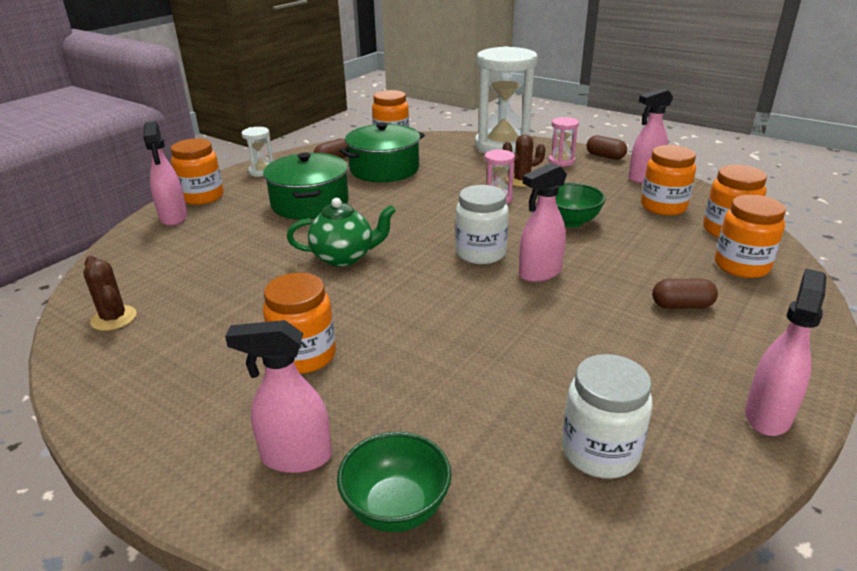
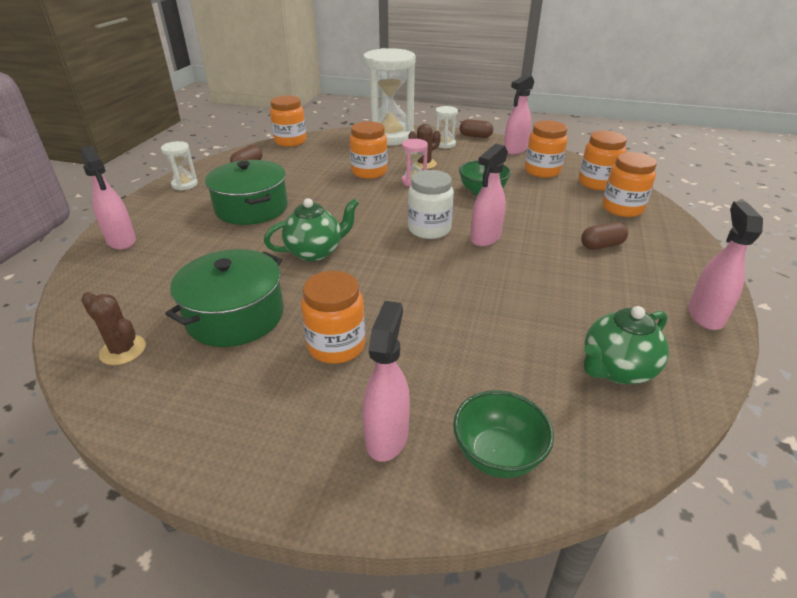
camera: 20 degrees left, 5 degrees up
(202, 197) = (139, 217): orange jar -> orange jar (369, 172)
(296, 457) = (387, 436): pink spray bottle -> pink spray bottle turned 120 degrees clockwise
(384, 169) = (300, 168): green pot -> green pot (235, 316)
(561, 161) = (444, 144): pink hourglass -> white hourglass
(600, 452) = (616, 369): white jar -> green teapot

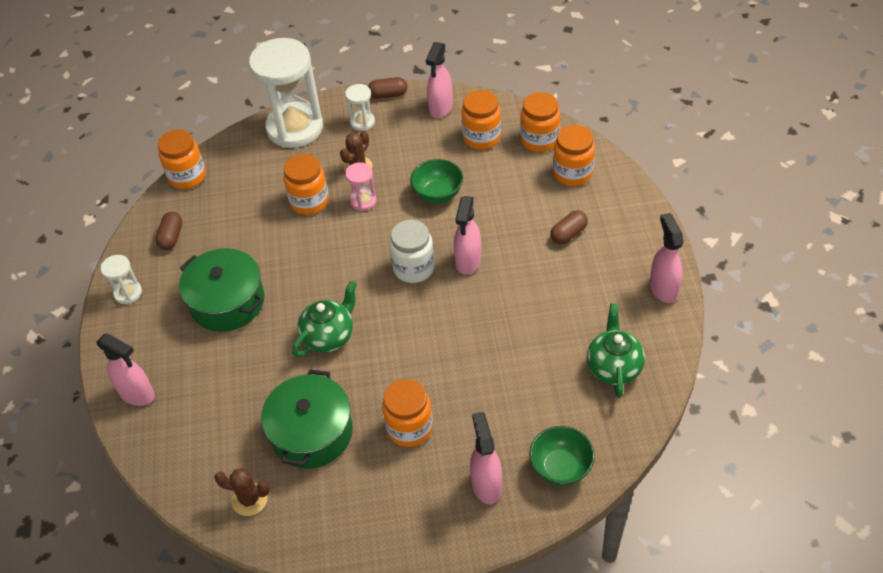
camera: 20 degrees left, 15 degrees up
(616, 369) = (613, 367): green teapot -> green teapot turned 150 degrees clockwise

